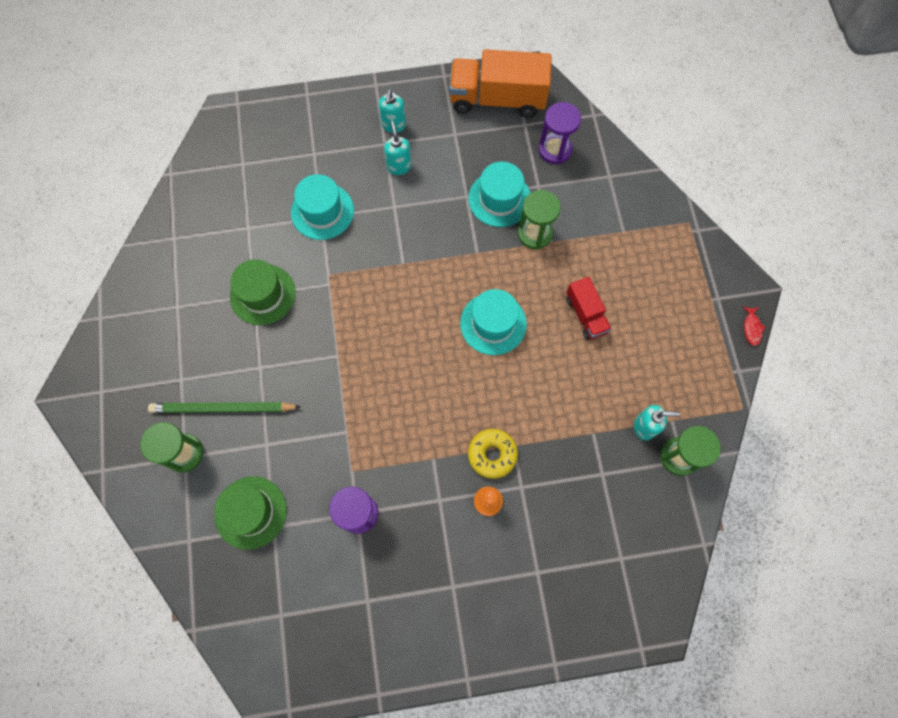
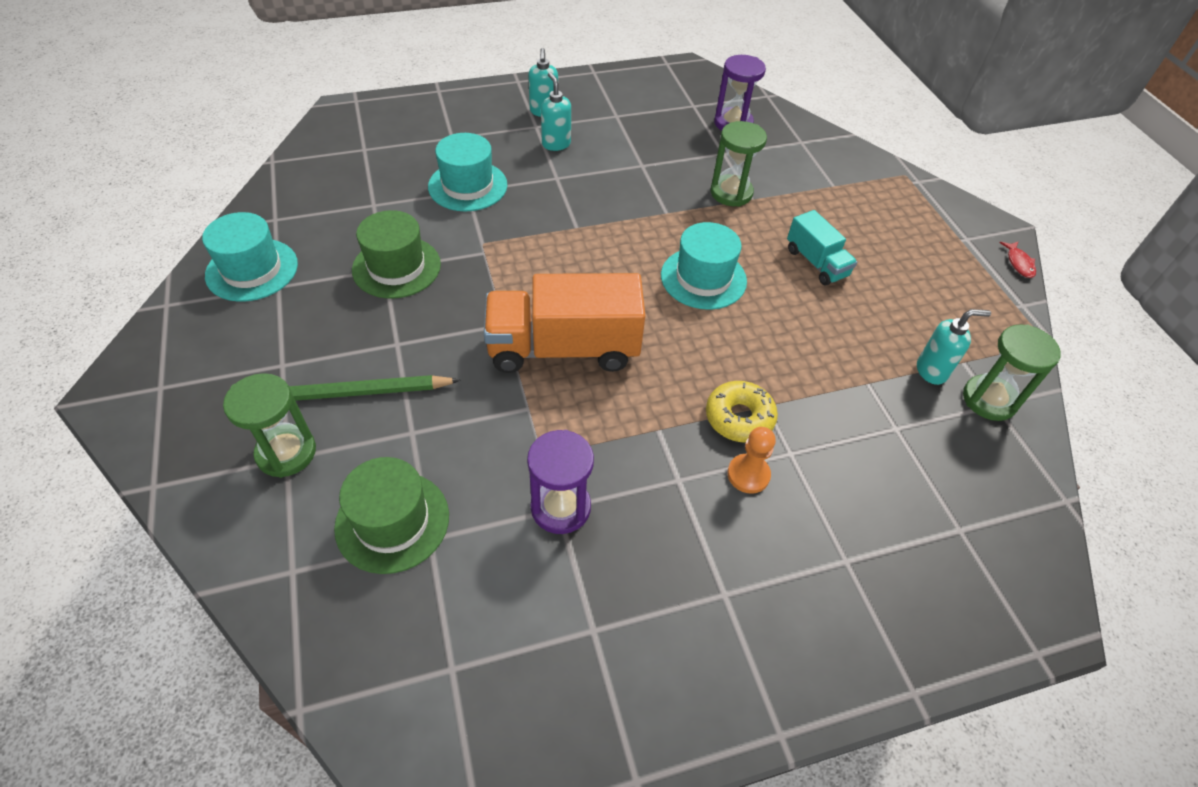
camera: 10 degrees left, 20 degrees down
(497, 99) = (657, 87): orange truck -> orange truck (563, 348)
(499, 199) = (681, 165): turquoise hat -> turquoise hat (252, 270)
(586, 315) = (816, 263): red truck -> turquoise truck

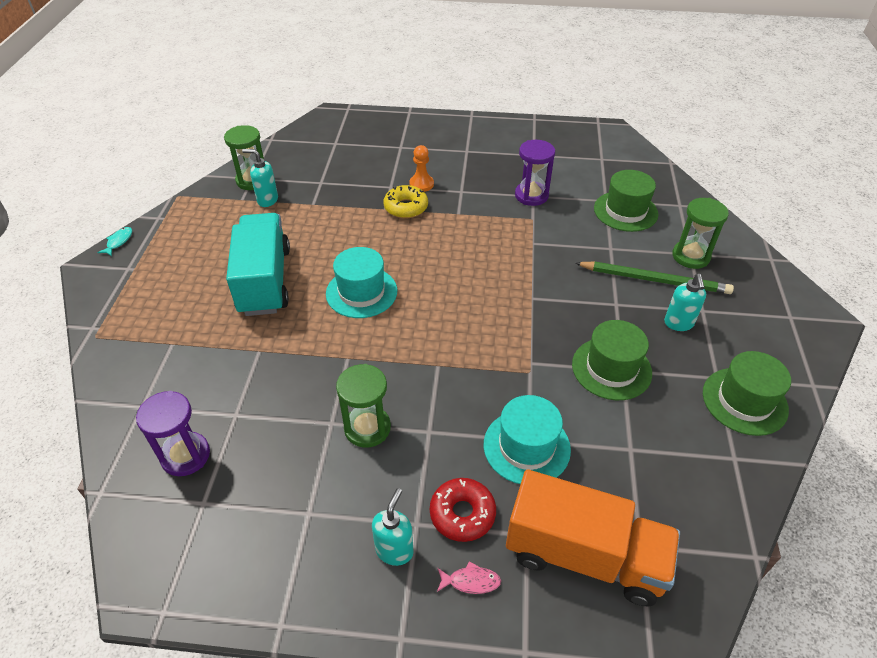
camera: 155 degrees left, 5 degrees down
(252, 270) = (744, 401): turquoise hat -> green hat
(484, 109) = (471, 581): none -> pink fish
(505, 137) = (462, 514): none -> red donut
(556, 144) = (406, 483): turquoise soap dispenser -> turquoise soap dispenser (678, 323)
(563, 348) = (495, 270): orange truck -> orange truck (584, 555)
(731, 193) = (272, 363): green hourglass -> green hourglass (367, 428)
(816, 263) = (264, 281): turquoise truck -> turquoise truck, size x1.86
(1019, 263) = (119, 242): red fish -> turquoise fish

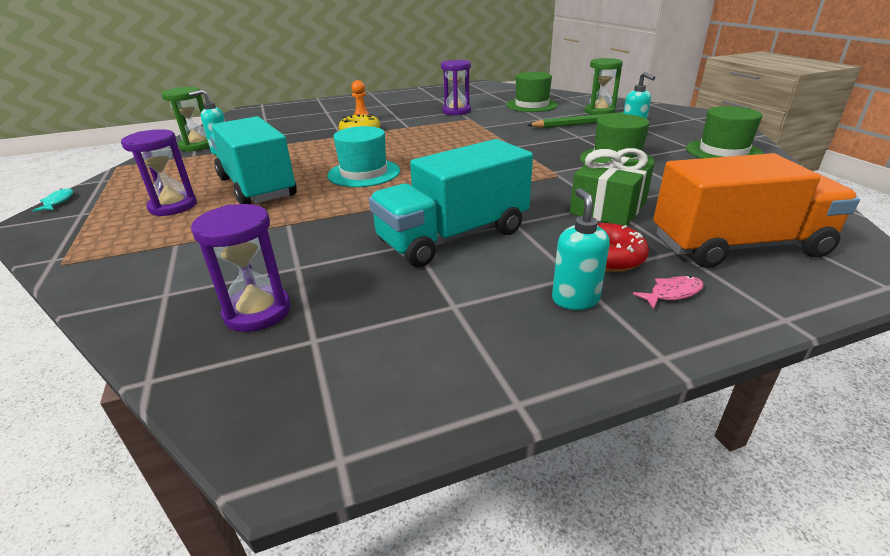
camera: 25 degrees left, 15 degrees down
(192, 285) = (173, 206): none -> purple hourglass
(367, 428) = (453, 237): green hourglass -> turquoise truck
(526, 447) = (608, 208): turquoise hat -> green gift

